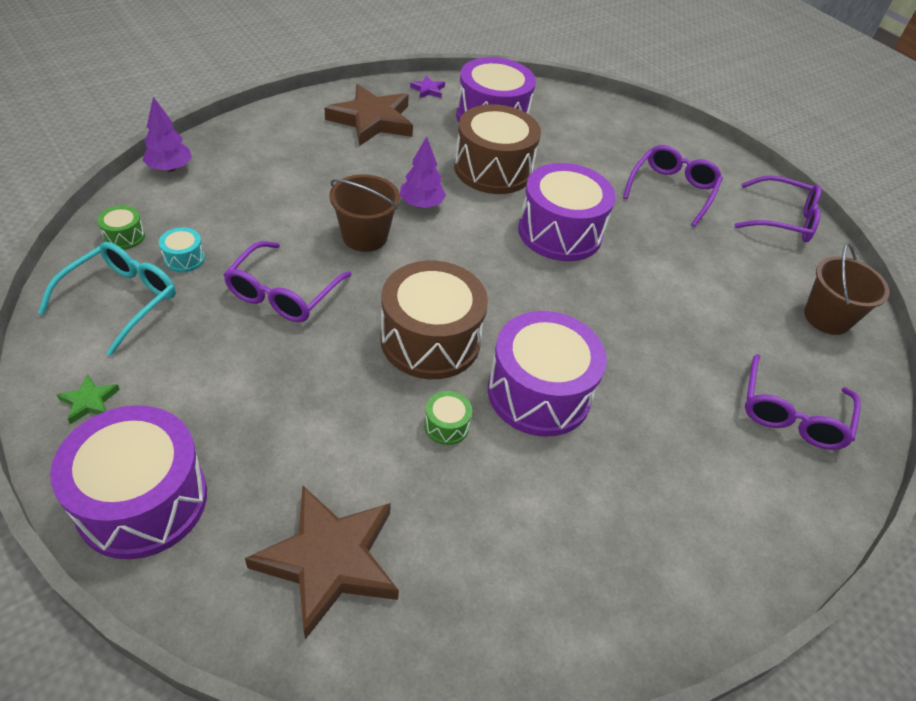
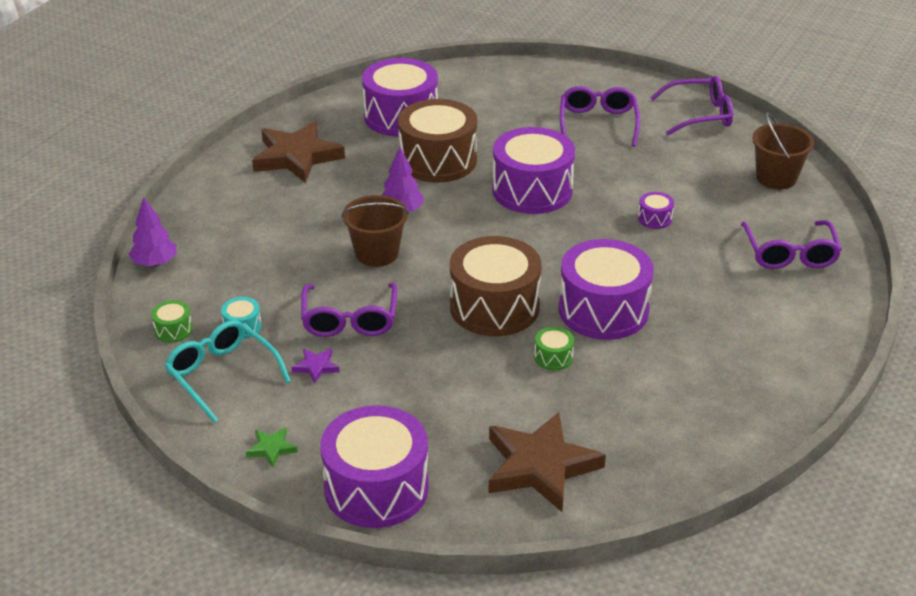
camera: 20 degrees left, 10 degrees down
(121, 300) = (222, 375): turquoise glasses -> turquoise glasses turned 45 degrees counterclockwise
(428, 90) = (323, 112): purple star -> purple star (316, 367)
(664, 311) = (654, 218): none -> purple drum

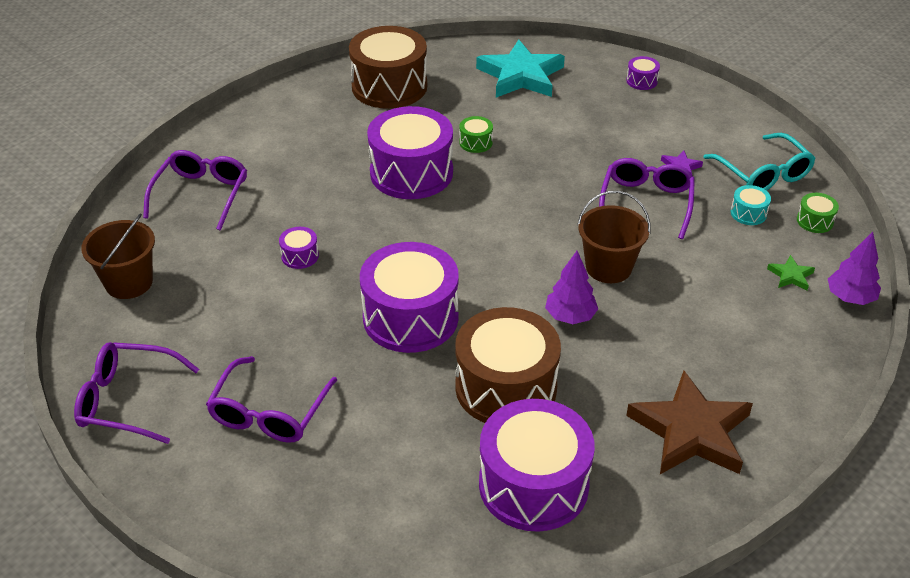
camera: 165 degrees left, 5 degrees up
(271, 448) = (718, 115): green star -> green star (790, 276)
(376, 488) = (641, 81): purple drum -> purple drum, size x0.41
(494, 307) = (508, 192): brown drum -> brown drum (389, 86)
(540, 466) = (520, 75): brown star -> turquoise star

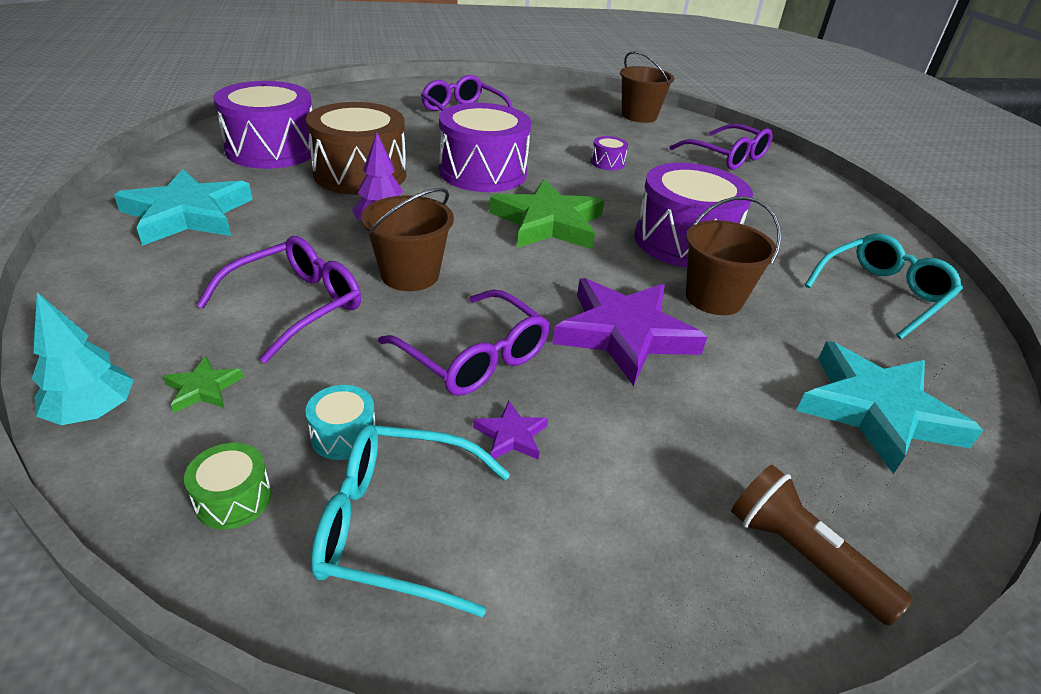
camera: 120 degrees right, 5 degrees down
(127, 400) = (529, 93): purple glasses -> purple glasses (296, 305)
(389, 86) = (882, 293): brown drum -> turquoise glasses
(460, 241) = (548, 223): none -> green star
(475, 142) = (713, 298): green drum -> brown bucket
(557, 162) = (624, 334): none -> purple star
(641, 81) = (802, 556): purple drum -> brown flashlight
(690, 431) = (188, 214): brown star -> turquoise star
(850, 298) = (93, 412): purple tree -> turquoise tree

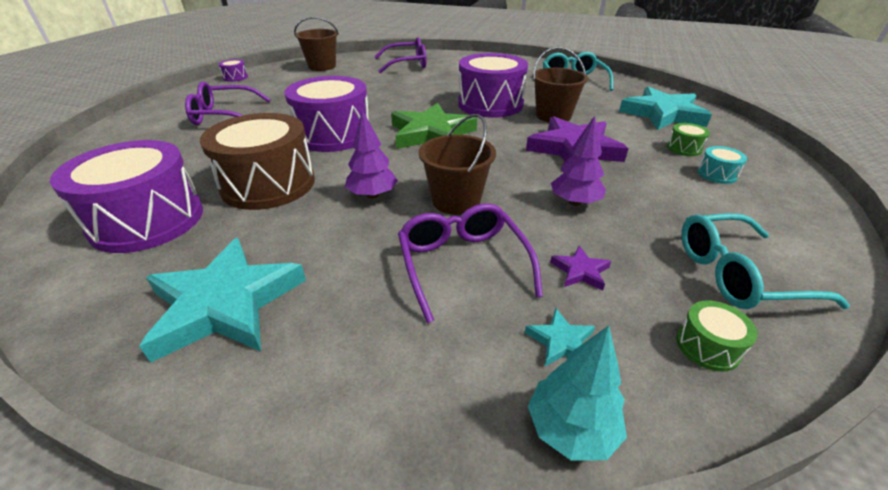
camera: 55 degrees left, 0 degrees up
(203, 388) = (561, 341): green star -> turquoise star
(343, 435) = (644, 276): turquoise drum -> turquoise drum (717, 174)
(397, 525) = (738, 274): turquoise glasses -> turquoise glasses turned 45 degrees clockwise
(474, 357) = (574, 202): purple glasses -> purple tree
(511, 435) = (659, 211): purple star -> purple star (580, 271)
(607, 163) = (373, 94): purple drum -> purple drum (235, 77)
(755, 448) = (684, 148): none -> green drum
(802, 556) = (759, 163): brown flashlight -> none

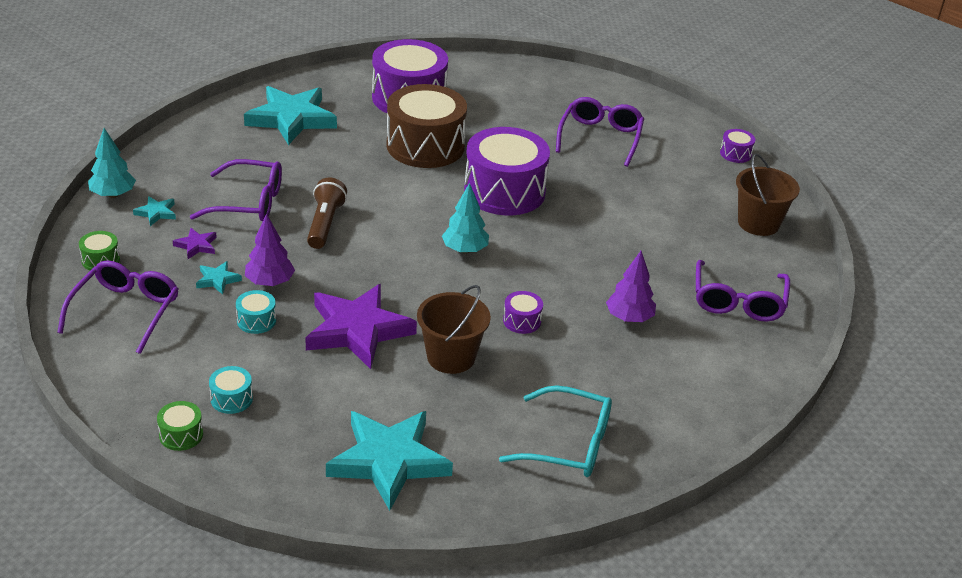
camera: 110 degrees right, 0 degrees up
(372, 195) = (368, 188): purple tree -> purple tree (629, 318)
(431, 133) = (465, 250): green star -> turquoise tree
(456, 201) = (325, 224): brown bucket -> brown flashlight
(490, 104) = (522, 321): purple drum -> purple drum, size x0.41
(611, 233) = (217, 280): none -> turquoise star
(628, 192) = (256, 321): none -> turquoise drum
(684, 148) = (294, 414): green drum -> green drum (181, 435)
(738, 274) = (125, 311): turquoise glasses -> purple glasses

